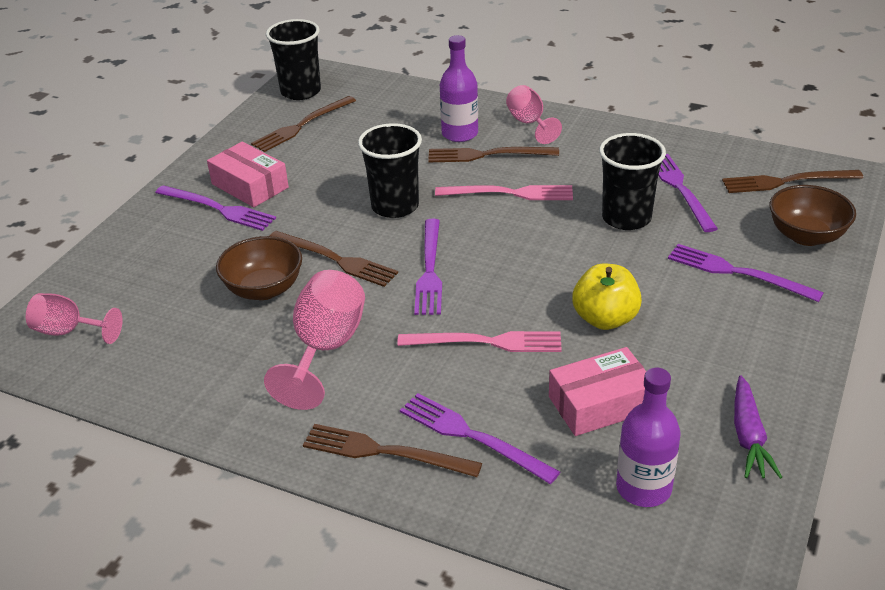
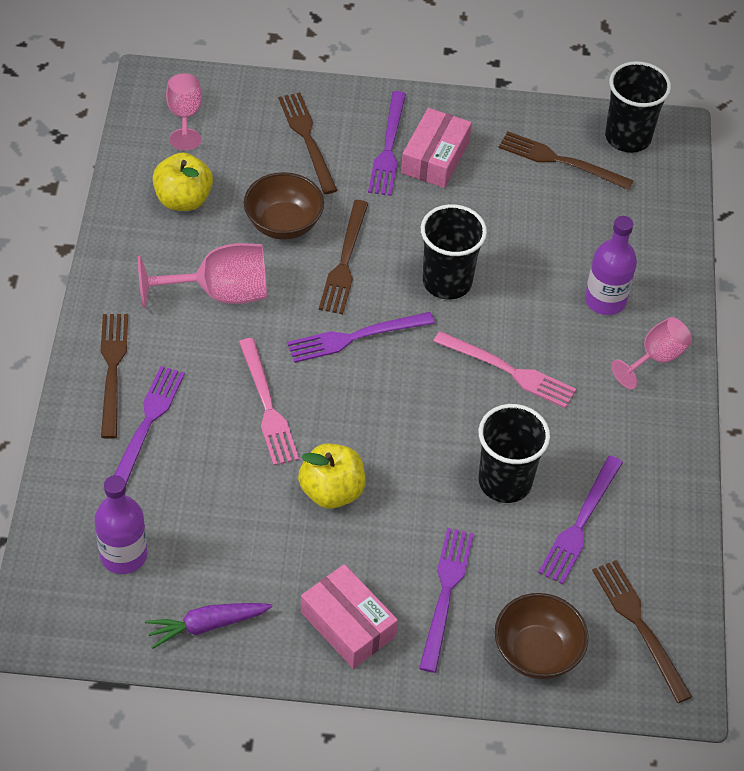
camera: 65 degrees right, 15 degrees up
(183, 353) = (183, 199): none -> yellow apple
(487, 155) = (574, 335): brown fork -> brown fork (307, 139)
(509, 193) = (508, 371): pink fork -> pink fork turned 45 degrees counterclockwise
(600, 404) = (214, 507): pink box -> pink box (348, 624)
(680, 189) = (580, 523): purple fork -> purple fork turned 150 degrees clockwise

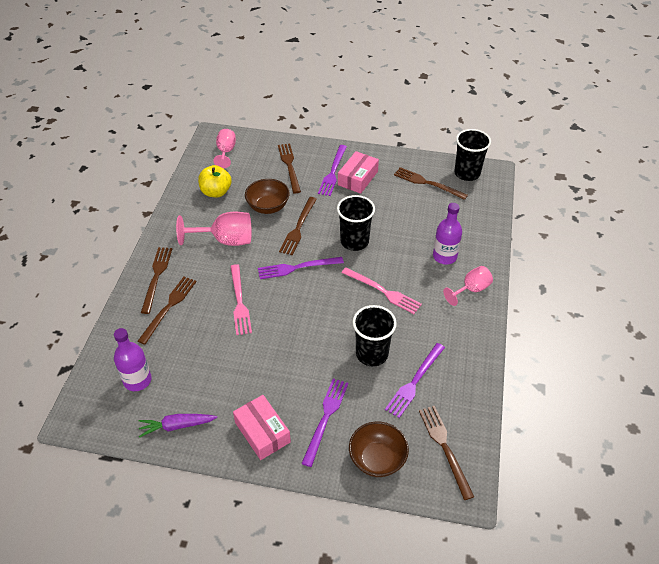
camera: 10 degrees right, 5 degrees down
(147, 424) = (169, 307): purple fork -> brown fork
(331, 491) = (267, 352): yellow apple -> none

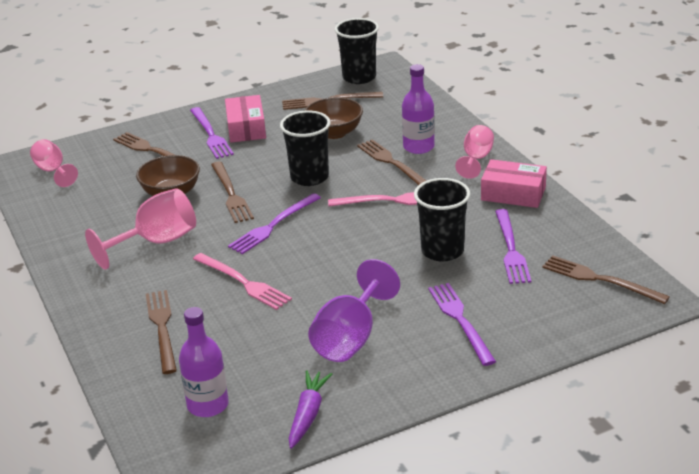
camera: 35 degrees left, 15 degrees down
(156, 277) = (110, 311): brown fork -> brown fork (392, 163)
(177, 426) = (308, 414): purple carrot -> purple carrot turned 150 degrees clockwise
(216, 192) = (87, 209): yellow apple -> none
(253, 386) = (351, 338): none -> purple goblet
(262, 432) = (409, 366): pink box -> pink box (513, 193)
(377, 459) = (550, 322): brown bowl -> brown bowl (334, 133)

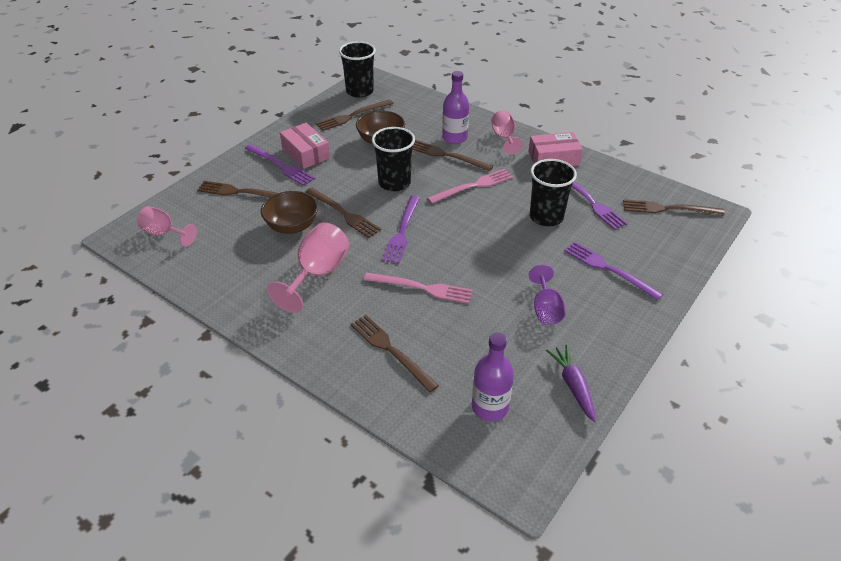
camera: 30 degrees left, 10 degrees up
(351, 338) = (545, 309): purple goblet -> purple goblet, size x0.64

